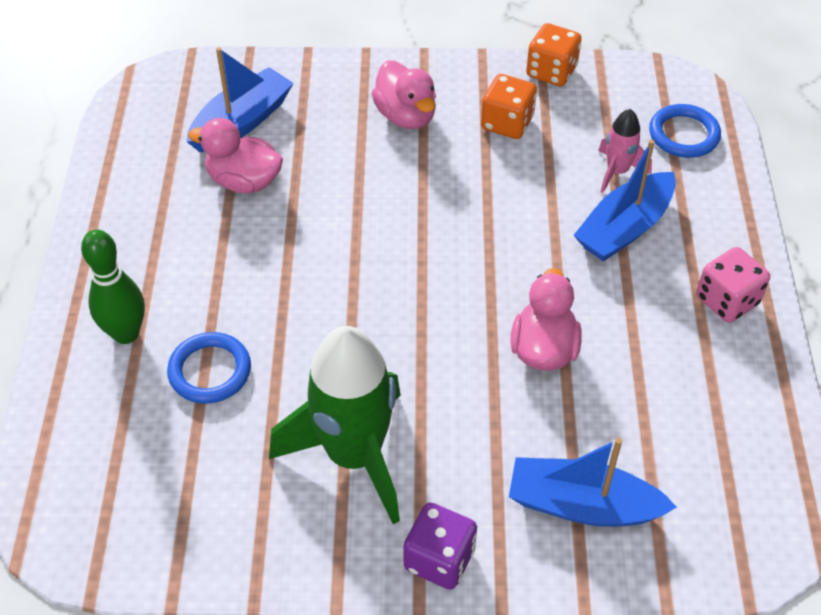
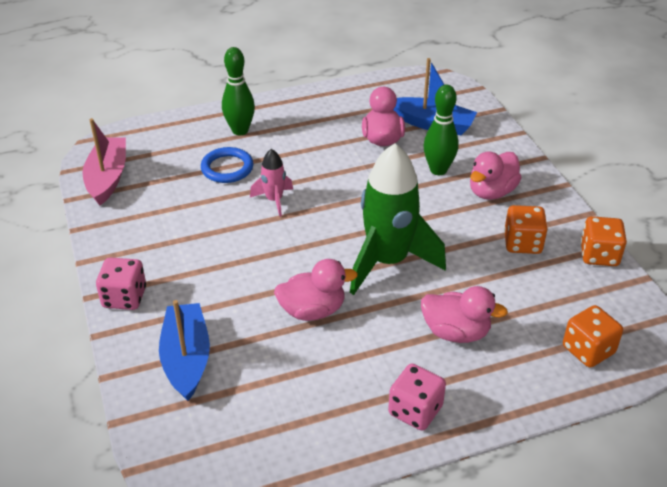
camera: 70 degrees right, 10 degrees down
(145, 537) = (107, 178): none -> pink boat
(339, 148) = (438, 170): none -> green bowling pin
(354, 456) = (188, 242): green rocket -> green rocket (388, 262)
(439, 559) = (124, 297): purple dice -> pink dice
(617, 172) = (514, 316): pink rocket -> pink rocket (274, 200)
(624, 228) = (456, 332): blue boat -> pink duck
(683, 135) = (588, 350): blue ring -> orange dice

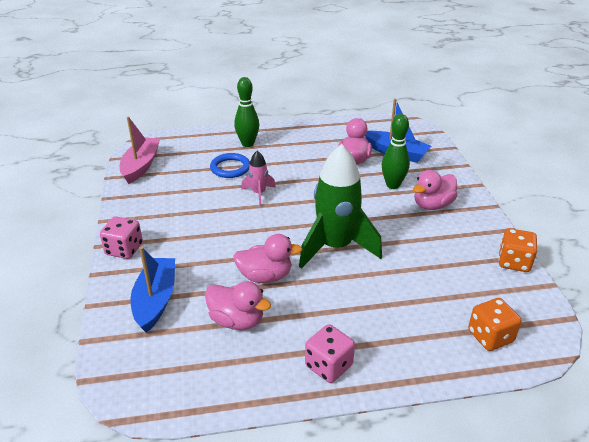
camera: 10 degrees right, 5 degrees down
(456, 332) = (378, 307): pink duck -> pink duck (237, 320)
(522, 243) = (450, 246): orange dice -> none

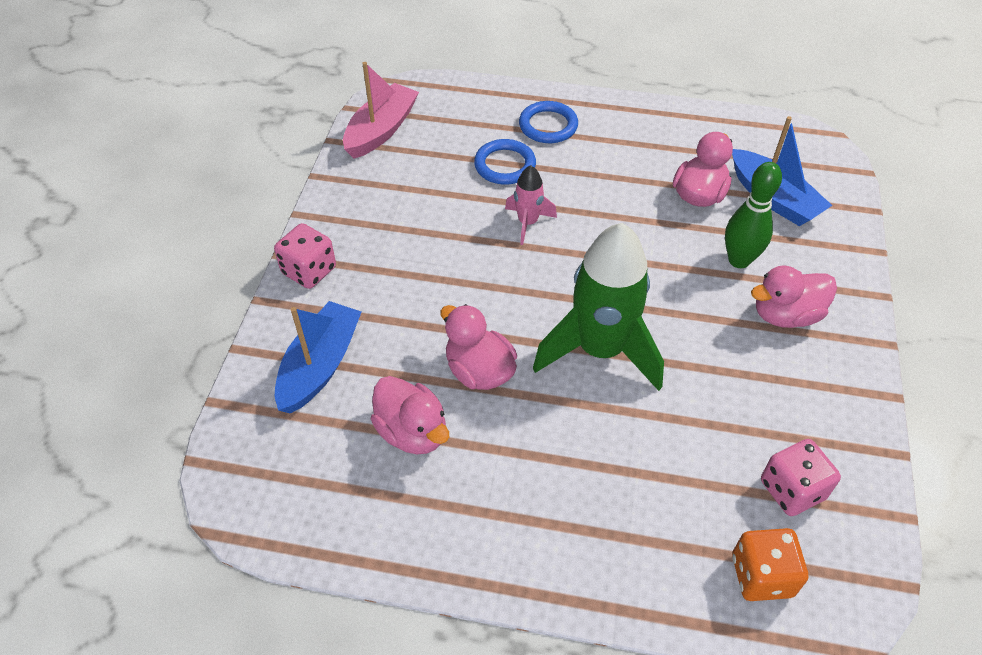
camera: 20 degrees right, 15 degrees up
(247, 144) = (548, 125): green bowling pin -> blue ring
(265, 276) = (479, 371): pink duck -> pink duck turned 150 degrees counterclockwise
(328, 366) = (505, 544): pink dice -> pink dice (792, 490)
(514, 262) = (866, 458): orange dice -> none

